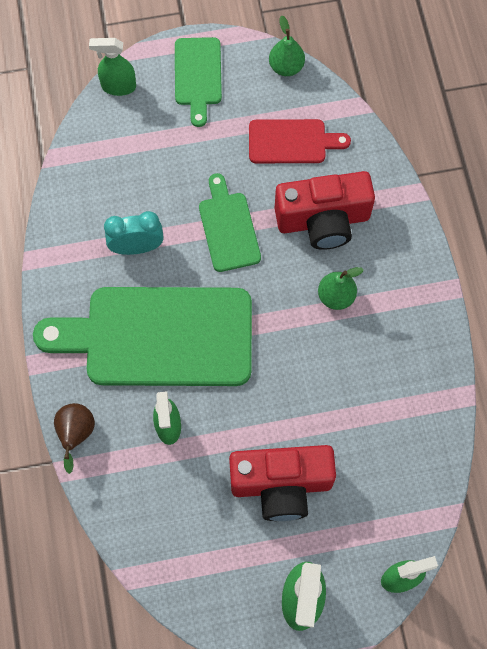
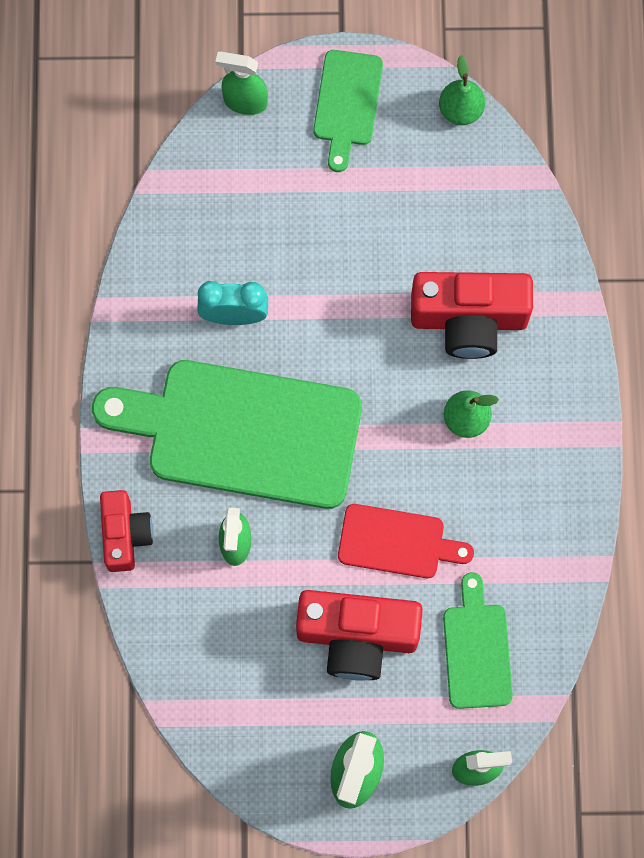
camera: 10 degrees right, 5 degrees up
(76, 435) = (125, 534): brown pear -> red camera
(228, 227) = (350, 309): green cutting board -> green cutting board (477, 649)
(292, 142) = (449, 211): red cutting board -> red cutting board (397, 542)

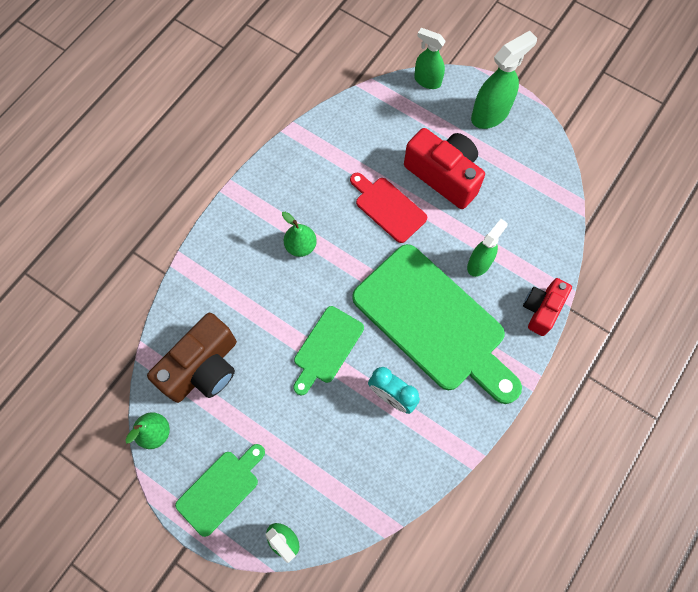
camera: 145 degrees left, 5 degrees down
(464, 207) = (203, 368): none -> brown camera
(469, 320) = (255, 299): red camera -> none
(477, 649) = (385, 131): green cutting board -> green cutting board (326, 348)

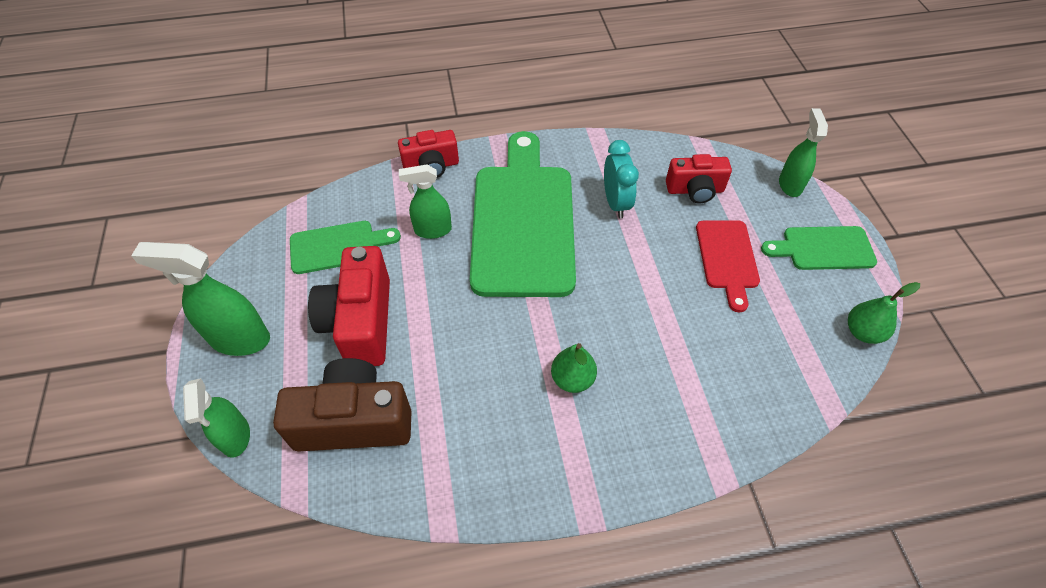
camera: 135 degrees left, 15 degrees down
(203, 368) = (773, 348): brown camera -> brown camera (354, 421)
(326, 348) = (636, 274): green cutting board -> green cutting board (338, 246)
(349, 463) = (695, 190): none -> red camera
(388, 207) = (447, 340): red cutting board -> red cutting board (727, 258)

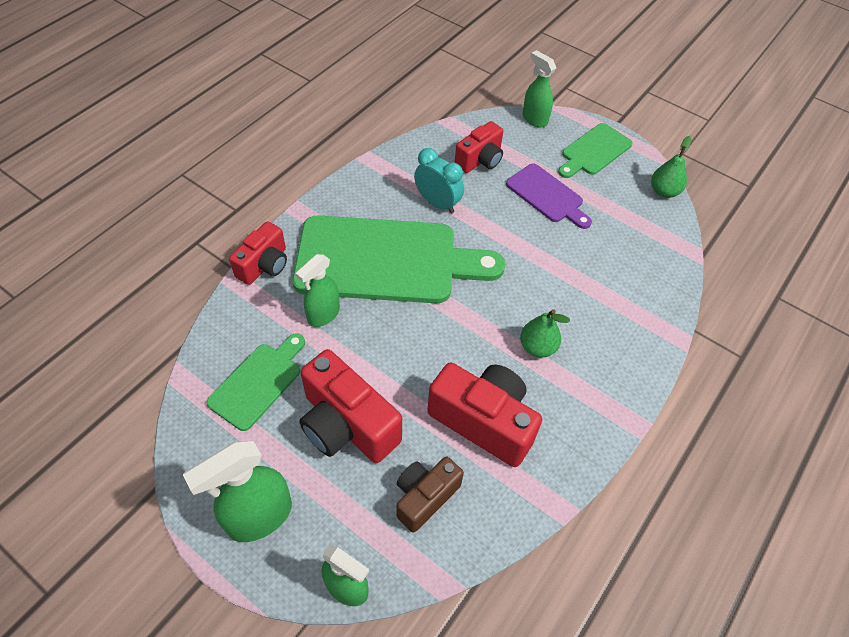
camera: 45 degrees left, 0 degrees up
(354, 421) = (425, 497): brown camera -> brown camera, size x0.63
(460, 402) = (483, 421): none -> red camera
(523, 221) = (386, 260): green cutting board -> green cutting board turned 135 degrees clockwise
(727, 258) = (547, 196): red cutting board -> purple cutting board

